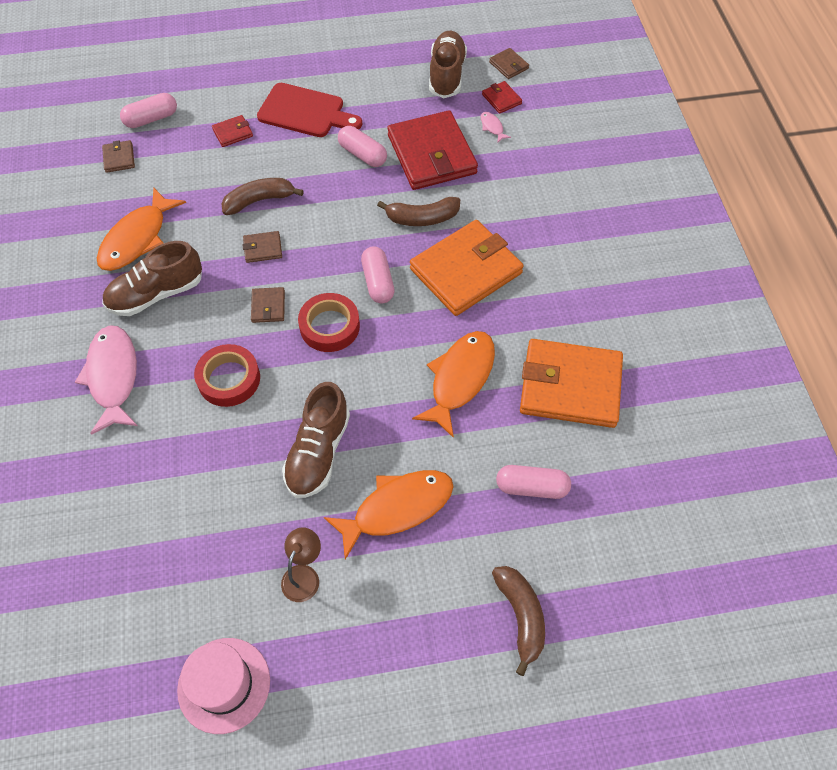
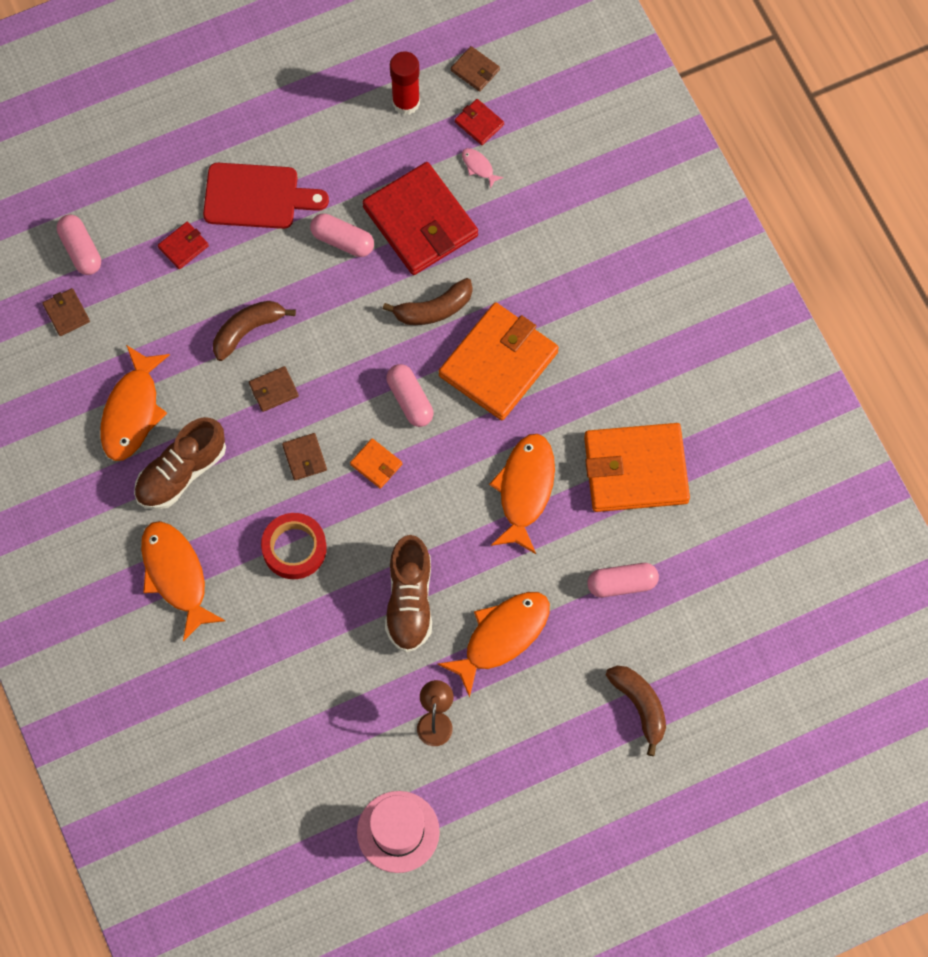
camera: 15 degrees left, 10 degrees up
(113, 377) = (176, 575): pink fish -> orange fish
(151, 119) = (81, 250): pink capsule -> pink capsule turned 75 degrees counterclockwise
(329, 326) = (376, 464): red tape -> orange wallet
(446, 75) = (406, 102): brown shoe -> red glue stick

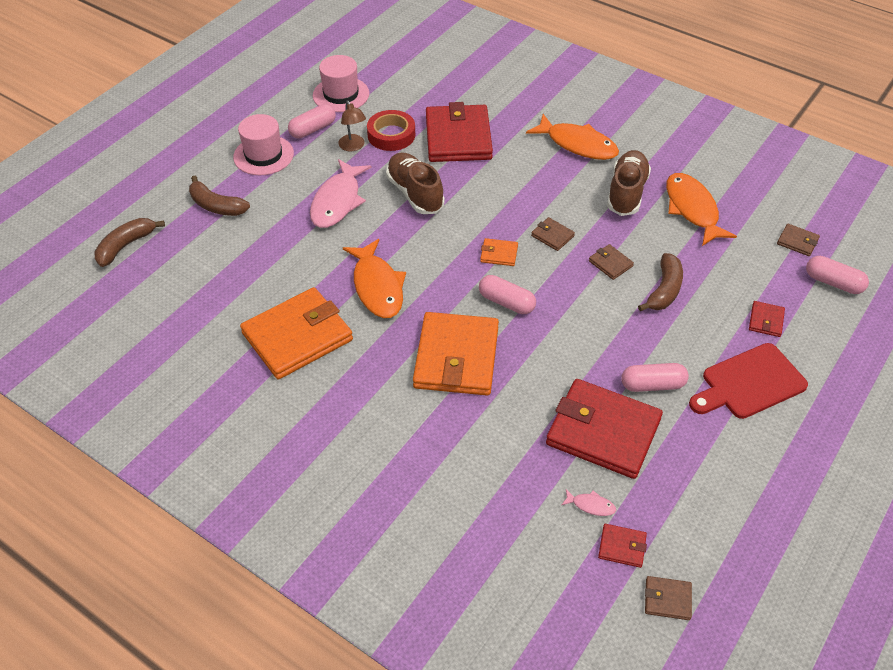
camera: 150 degrees right, 20 degrees down
(273, 390) = (610, 263): brown wallet -> brown wallet turned 75 degrees counterclockwise
(294, 548) = (515, 187): red tape -> red tape (391, 135)
(304, 666) = (458, 137): none -> red wallet
(406, 102) = (703, 529): red glue stick -> none
(434, 309) = (538, 371): brown banana -> brown banana (126, 246)
(502, 637) = (337, 201): orange fish -> pink fish
(549, 766) = (263, 155): none -> pink hat
(622, 584) = (267, 264): pink capsule -> pink capsule (313, 129)

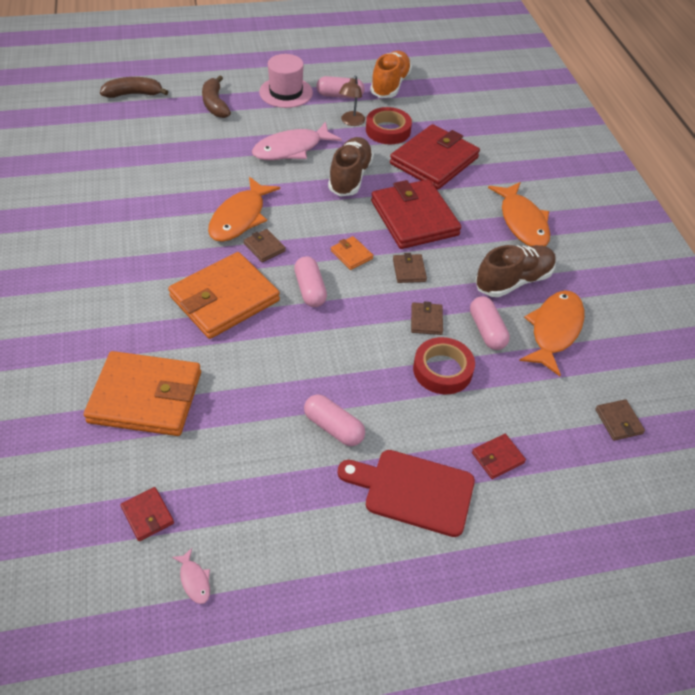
camera: 40 degrees right, 0 degrees up
(297, 337) = (149, 212): orange wallet -> orange wallet (145, 397)
(341, 94) = (390, 85): pink hat -> orange shoe
(591, 505) = (168, 468): pink fish -> pink fish (194, 580)
(603, 431) = (250, 428): red wallet -> red wallet (414, 218)
(664, 290) = (442, 370): brown banana -> red tape
(667, 599) = (124, 581): brown wallet -> brown wallet (264, 247)
(833, 283) = (606, 478): pink capsule -> pink capsule (486, 331)

